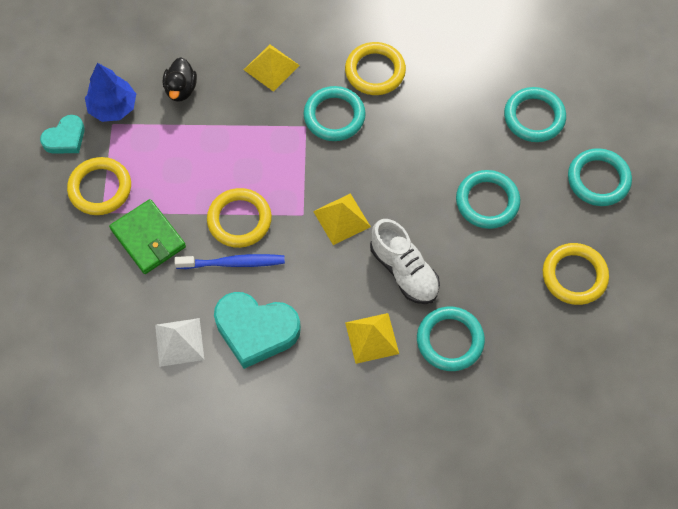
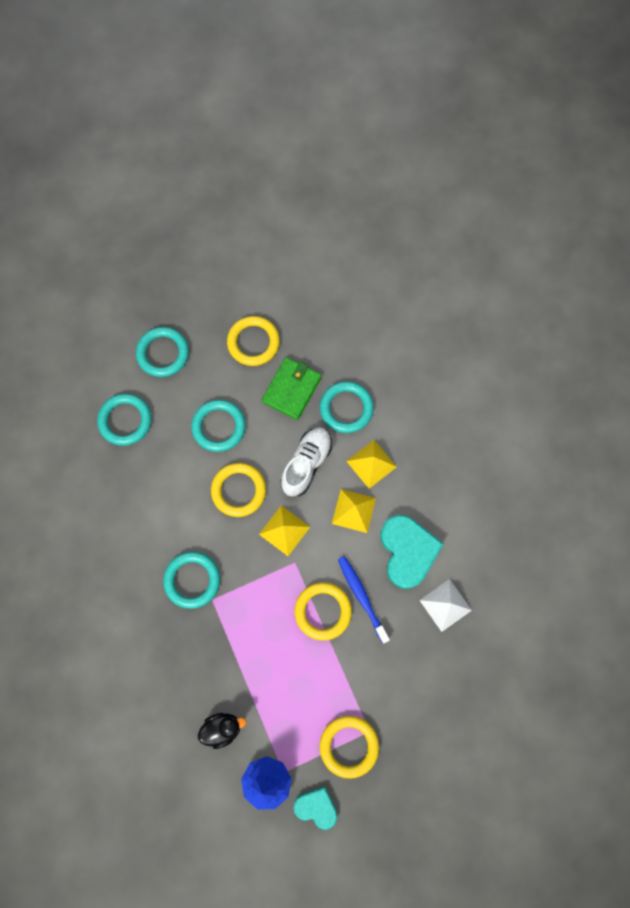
camera: 115 degrees left, 10 degrees up
(148, 238) = (374, 678): green wallet -> green wallet (292, 389)
(271, 67) = (166, 658): yellow pyramid -> yellow pyramid (353, 511)
(375, 71) = (133, 566): yellow ring -> yellow ring (238, 490)

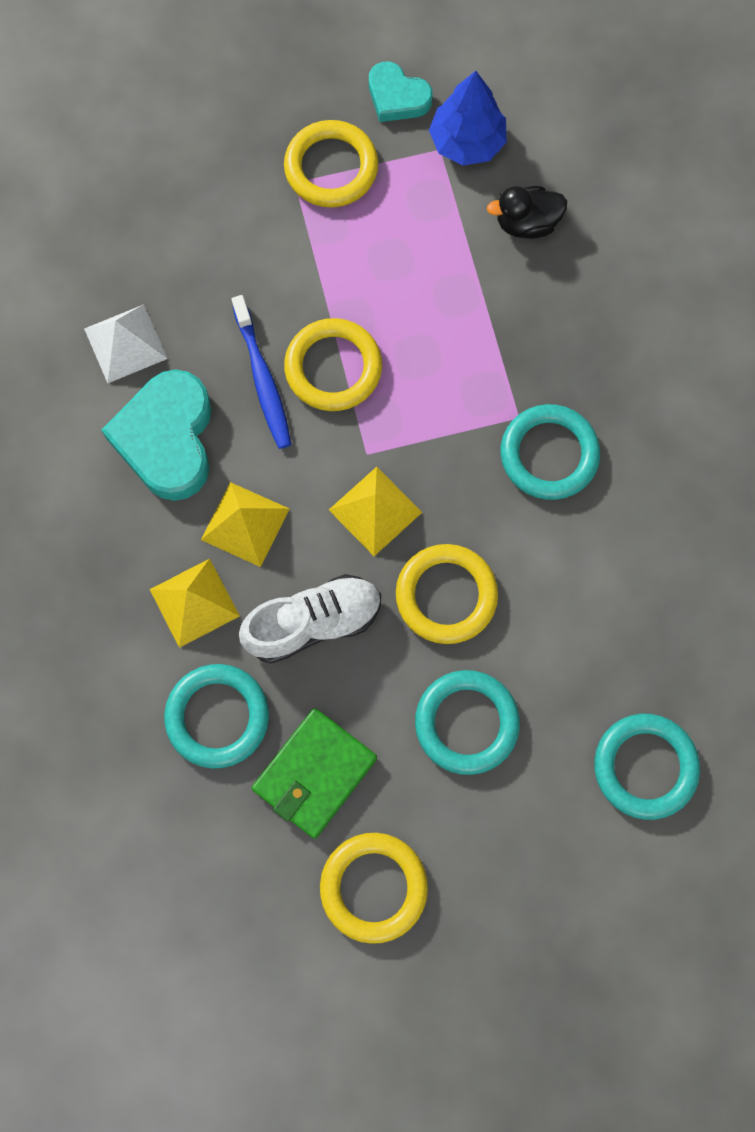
camera: 170 degrees left, 0 degrees up
(163, 353) = (558, 896): turquoise ring -> none
(306, 464) = (313, 623): white shoe -> white shoe turned 150 degrees counterclockwise

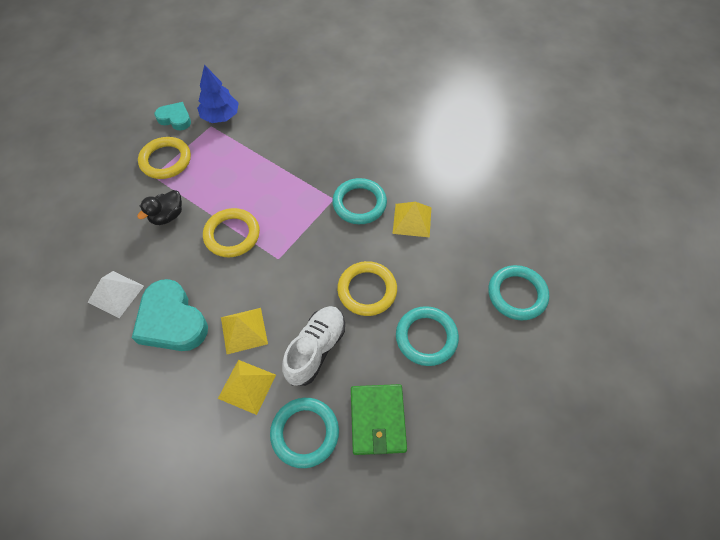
camera: 40 degrees left, 15 degrees down
(263, 379) = (201, 262): blue toothbrush -> none
(373, 887) = (455, 451): yellow ring -> none
(375, 511) = (303, 279): yellow pyramid -> yellow pyramid (412, 220)
(397, 97) = (175, 119): turquoise heart -> turquoise heart turned 150 degrees counterclockwise
(526, 223) = (272, 129): black duck -> black duck (167, 216)

